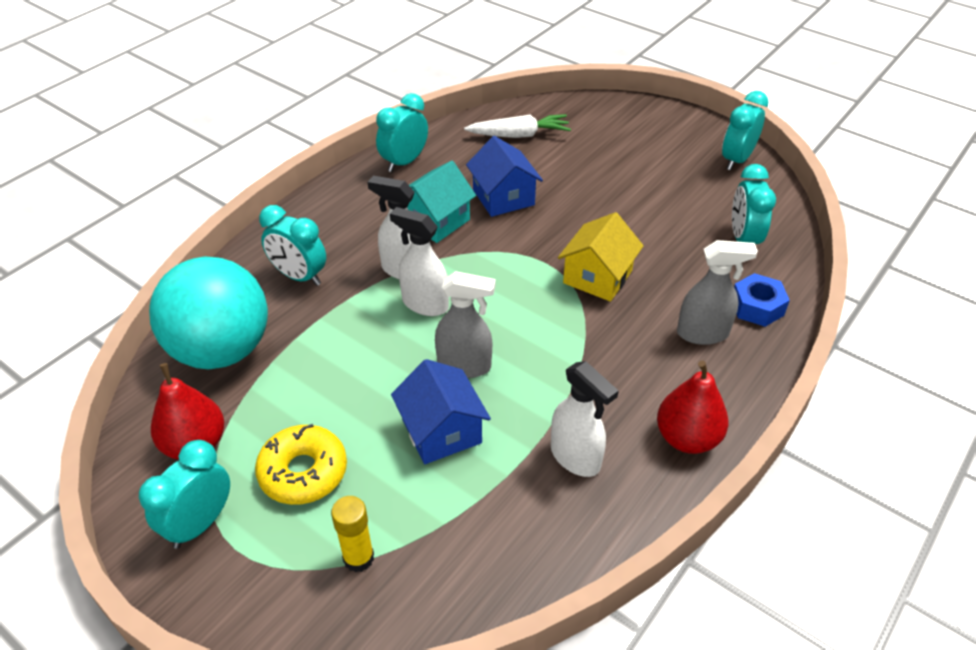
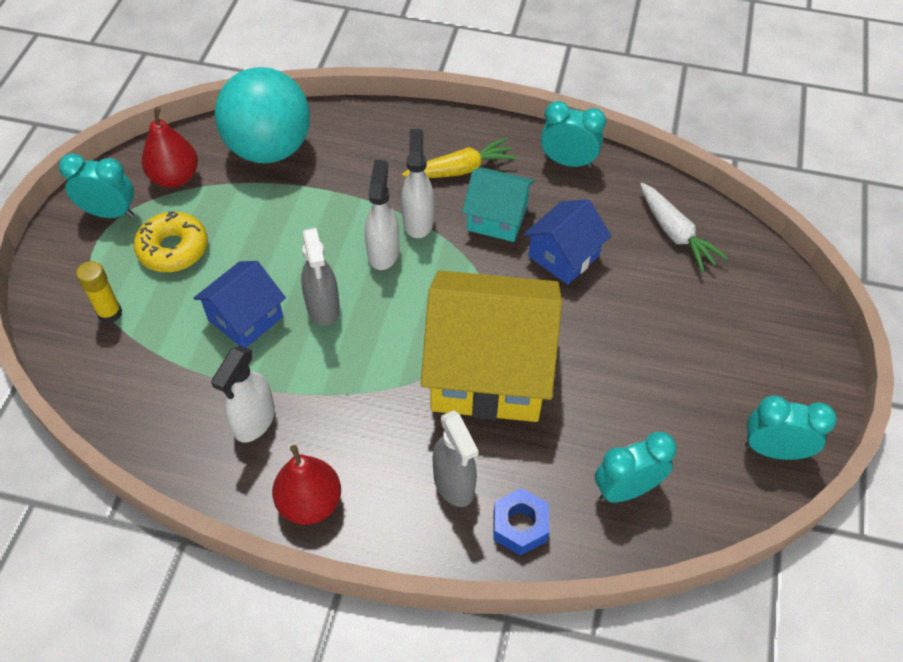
camera: 65 degrees right, 10 degrees up
(299, 276) = (373, 157): turquoise clock -> none
(363, 224) = (461, 170): none -> yellow carrot
(597, 277) = (489, 370): yellow house -> yellow house, size x1.91

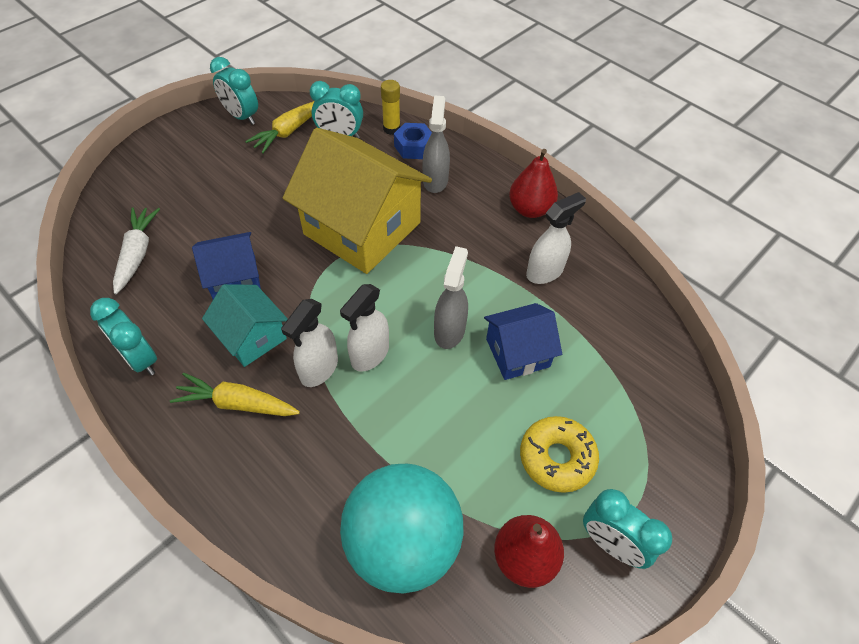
camera: 150 degrees left, 0 degrees up
(110, 313) = (635, 416): yellow glue stick -> yellow glue stick (391, 129)
(694, 459) = (288, 131): none -> yellow carrot

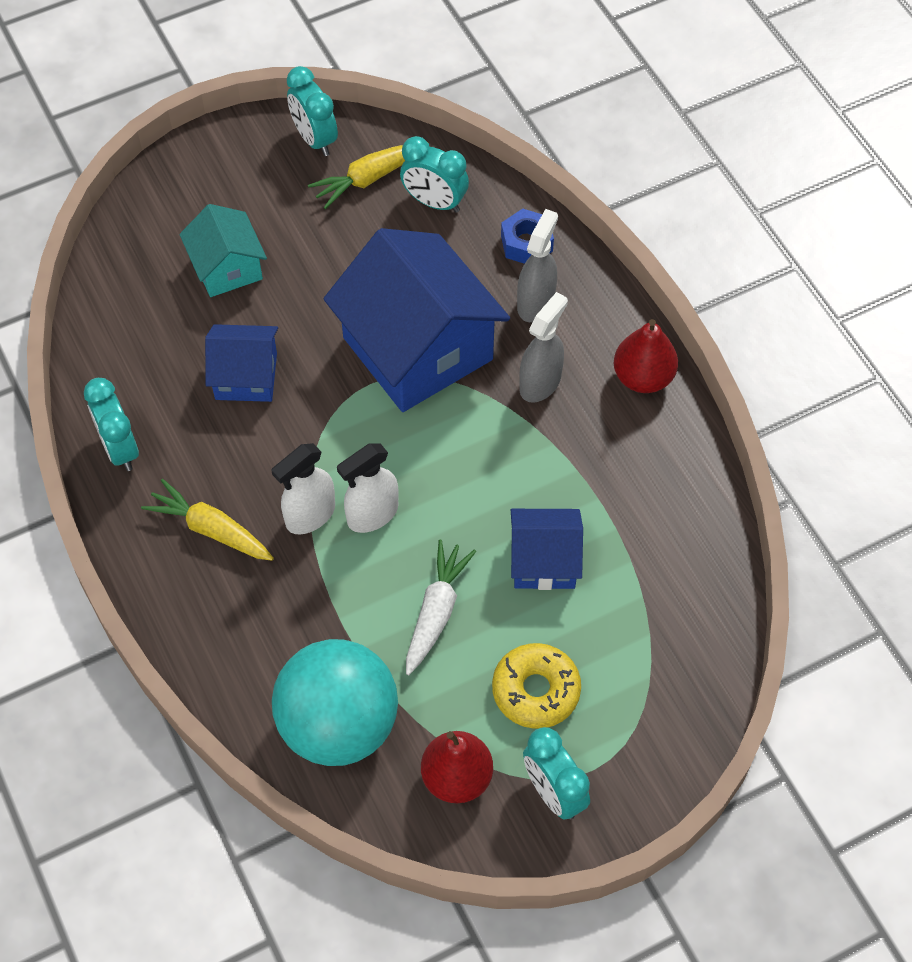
camera: 20 degrees right, 5 degrees up
(137, 253) = (142, 313): white carrot -> white carrot (436, 612)
(252, 337) = (247, 456): turquoise house -> turquoise house (227, 268)
(362, 228) = (417, 348): yellow house -> blue house
(391, 129) = (507, 207): yellow glue stick -> none
(449, 330) = (475, 512): grey spray bottle -> grey spray bottle (540, 382)
(545, 272) = (623, 469): white spray bottle -> none

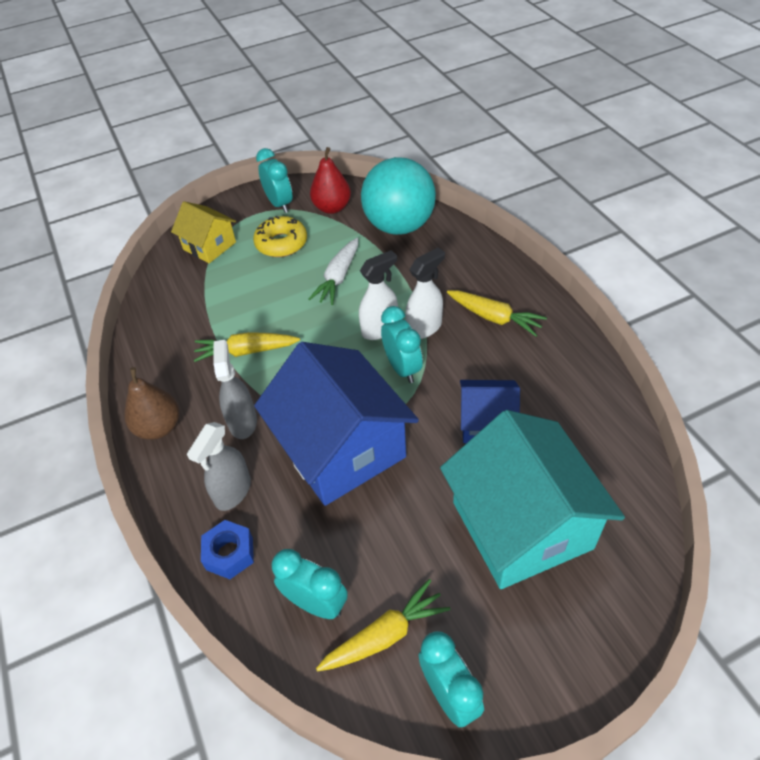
camera: 175 degrees left, 10 degrees down
(120, 448) = (576, 367): turquoise clock -> turquoise clock (402, 368)
(227, 268) = (521, 525): turquoise house -> turquoise house, size x1.91
(540, 382) = (243, 422): grey spray bottle -> grey spray bottle turned 135 degrees clockwise
(544, 561) = (264, 305): blue house -> none
(555, 483) = (246, 351): none -> yellow carrot
(643, 377) = (159, 427): red pear -> brown pear
(657, 689) = (209, 246): none -> yellow house

